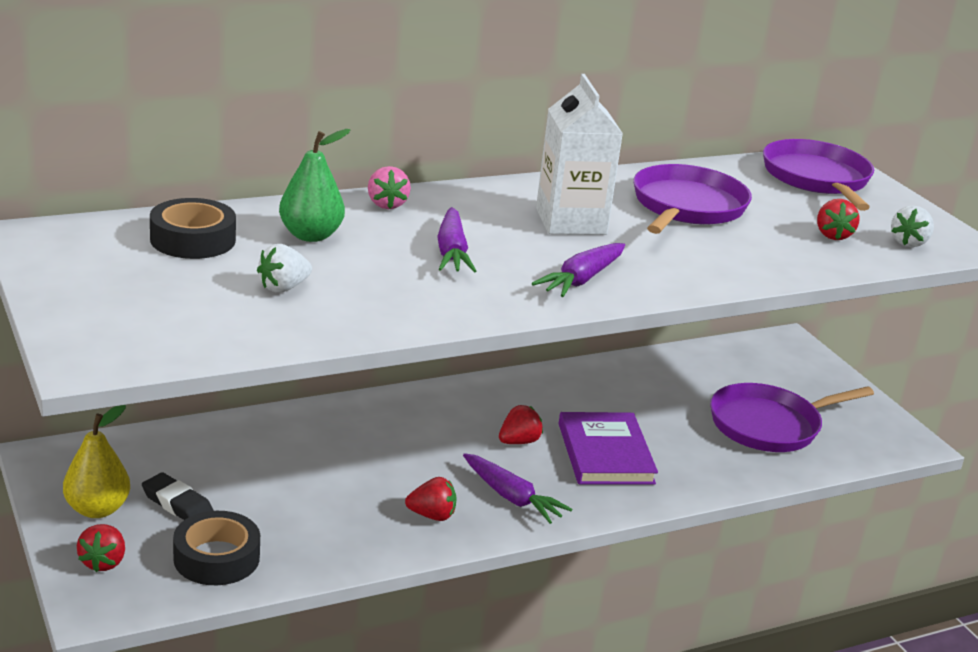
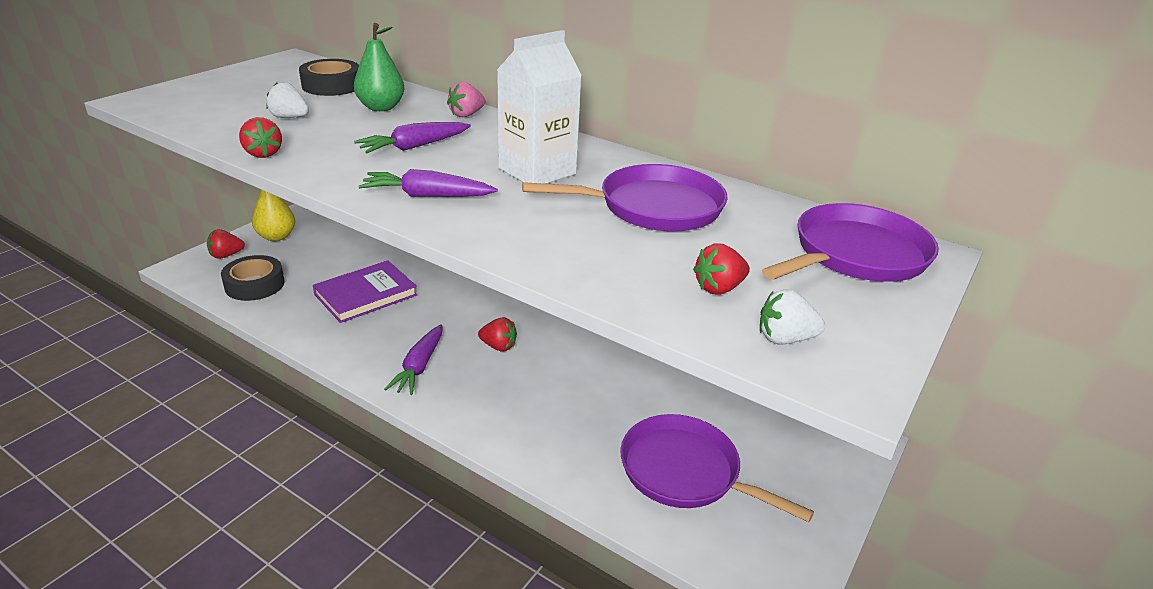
camera: 60 degrees right, 5 degrees up
(177, 504) = (301, 255): black eraser -> none
(432, 515) = (365, 341): red strawberry -> red strawberry (263, 153)
(605, 453) = (527, 391): purple book -> purple book (366, 295)

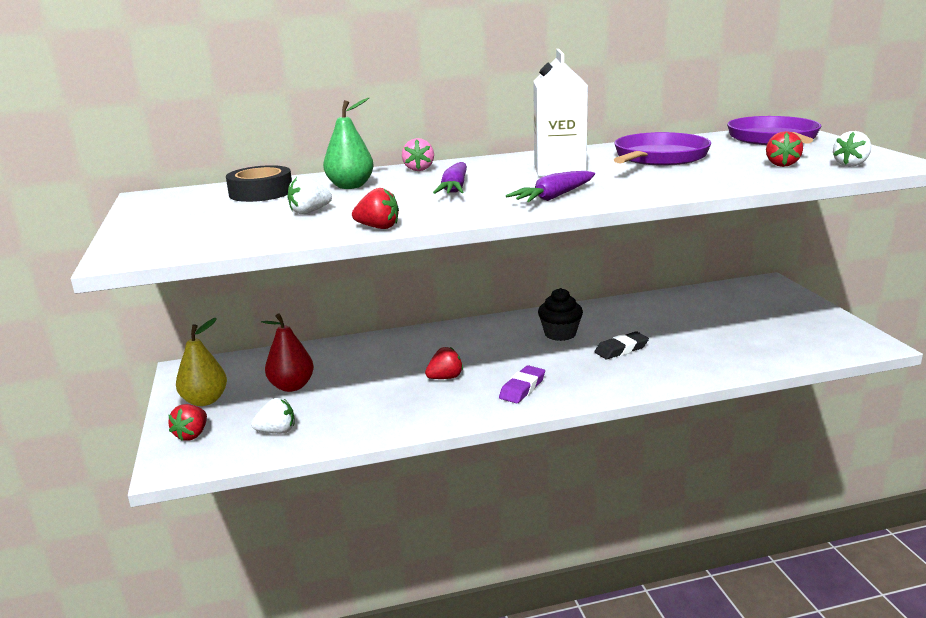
camera: 45 degrees left, 10 degrees down
(254, 285) = (277, 431): black tape -> white strawberry
(326, 259) = (292, 386): none -> red pear
(366, 295) = (383, 383): purple book -> none
(419, 367) = (522, 388): purple carrot -> purple eraser
(498, 346) = (537, 352): red strawberry -> red strawberry (445, 378)
(549, 344) = (560, 334): none -> black cupcake
(555, 394) = (621, 349): none -> black eraser
(685, 472) = (747, 336): purple pan -> none

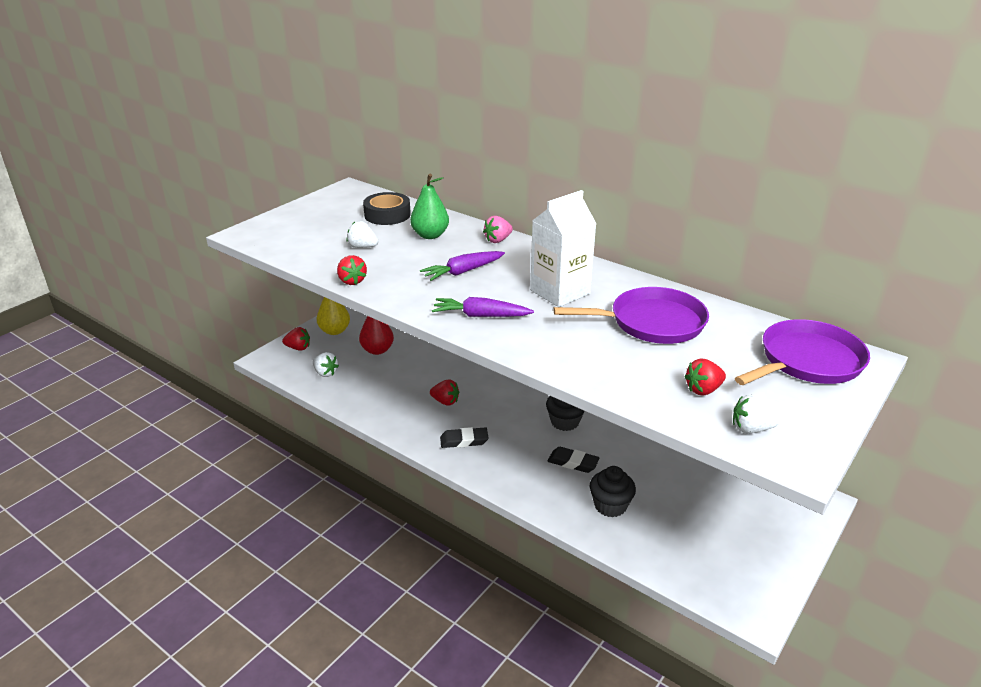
camera: 50 degrees right, 10 degrees up
(192, 435) = (298, 348): red strawberry -> red strawberry turned 150 degrees counterclockwise
(522, 388) = (464, 440): purple eraser -> black eraser
(697, 353) = (610, 505): none -> black cupcake

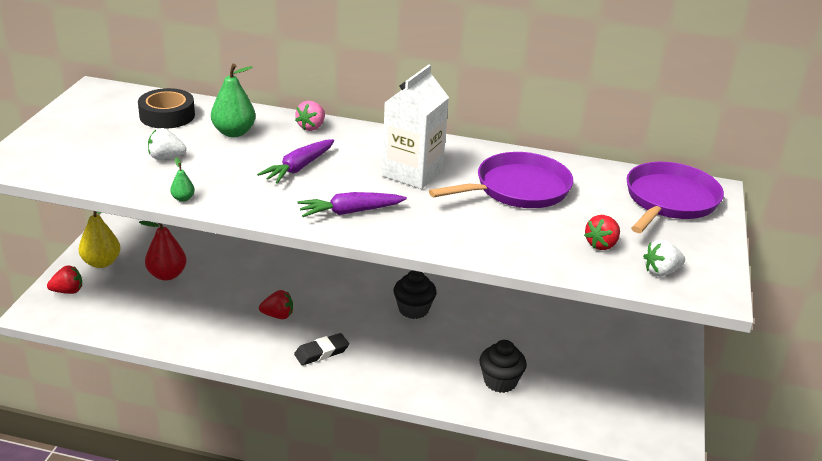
camera: 25 degrees left, 0 degrees up
(325, 373) = (120, 313): white strawberry -> none
(352, 281) = (183, 198): red strawberry -> green pear
(573, 462) = (443, 348): black eraser -> none

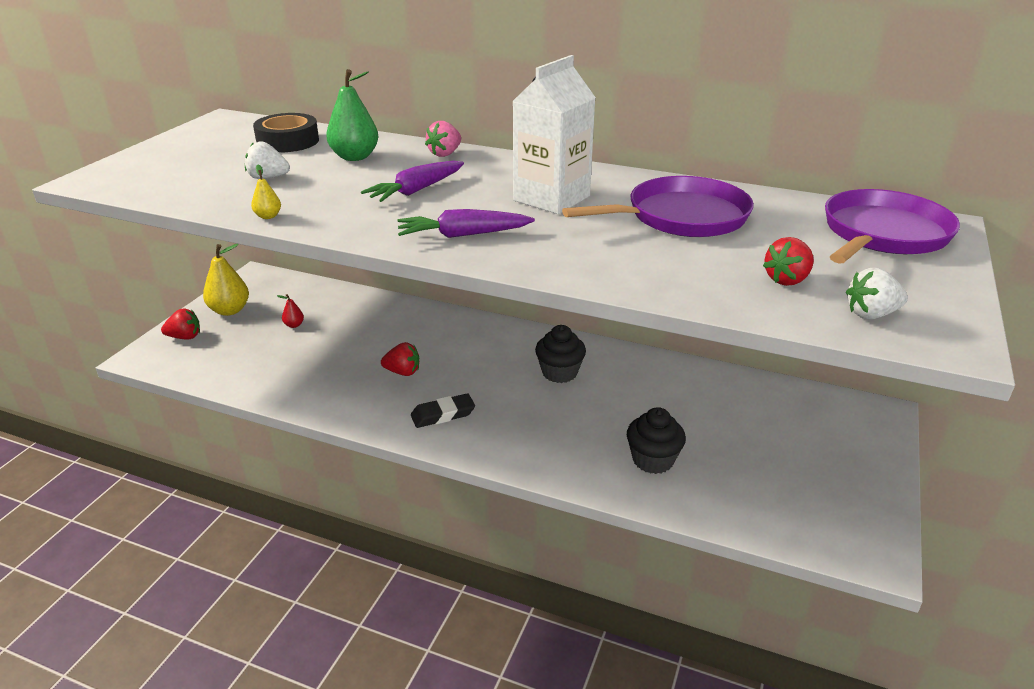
camera: 10 degrees right, 0 degrees up
(167, 275) = (294, 325): red pear -> red pear, size x0.48
(183, 198) = (268, 216): green pear -> yellow pear

